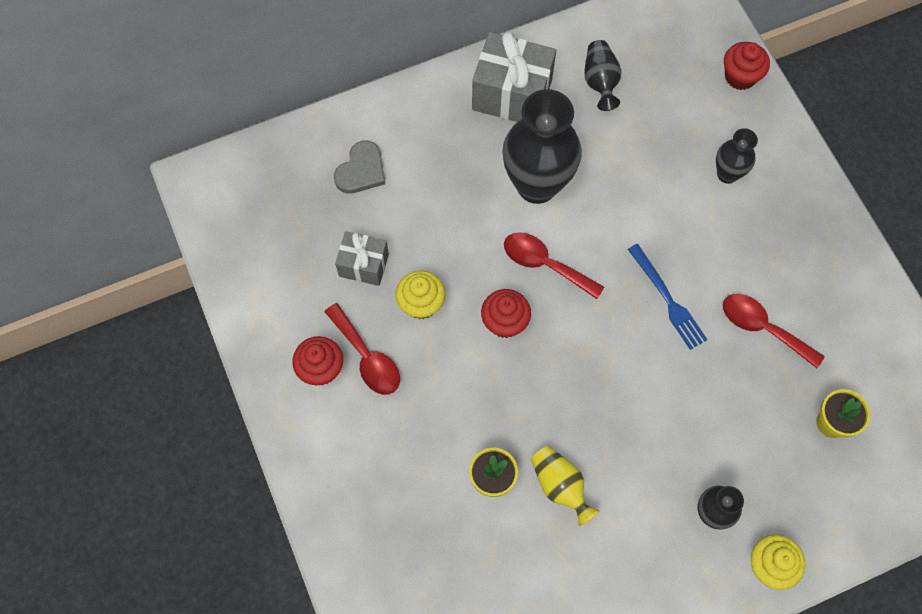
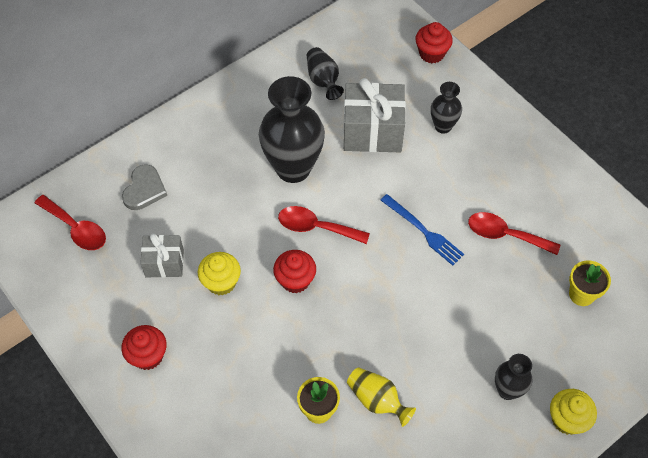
camera: 15 degrees left, 10 degrees down
(367, 357) = (185, 336): red spoon -> red spoon (76, 228)
(512, 94) = (254, 105): grey gift -> grey gift (372, 132)

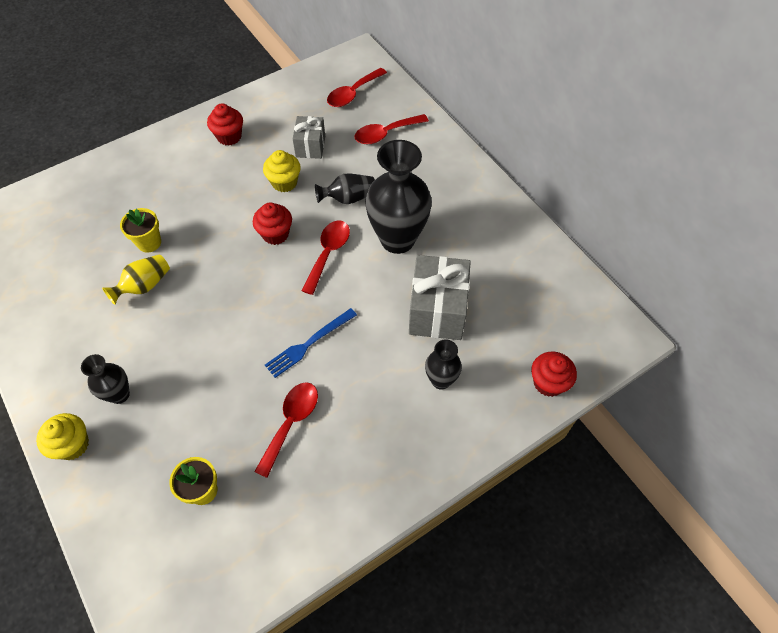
camera: 95 degrees right, 0 degrees up
(144, 189) = (385, 134): grey heart -> red spoon
(323, 80) = (507, 272): black vase -> black vase (348, 198)

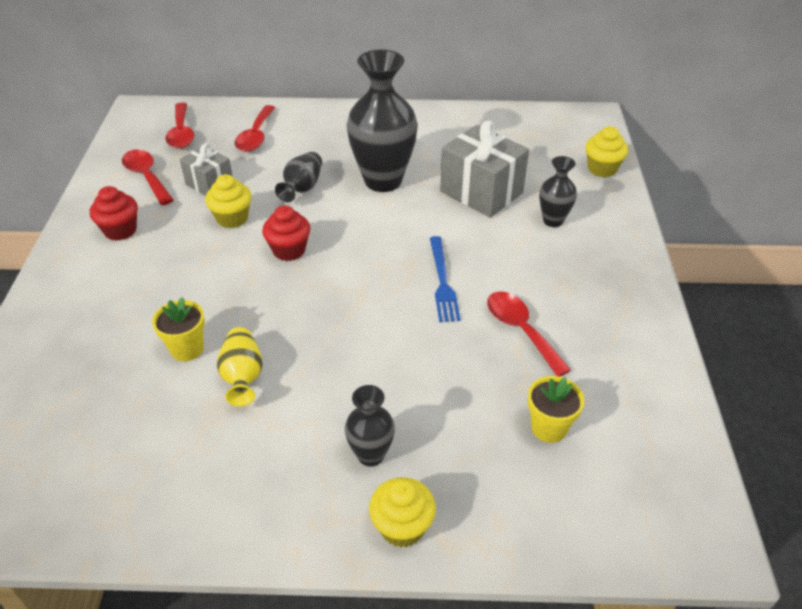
camera: 55 degrees left, 15 degrees down
(328, 253) = (352, 226): red spoon -> red spoon (146, 177)
(548, 383) = (602, 169): red cupcake -> yellow cupcake

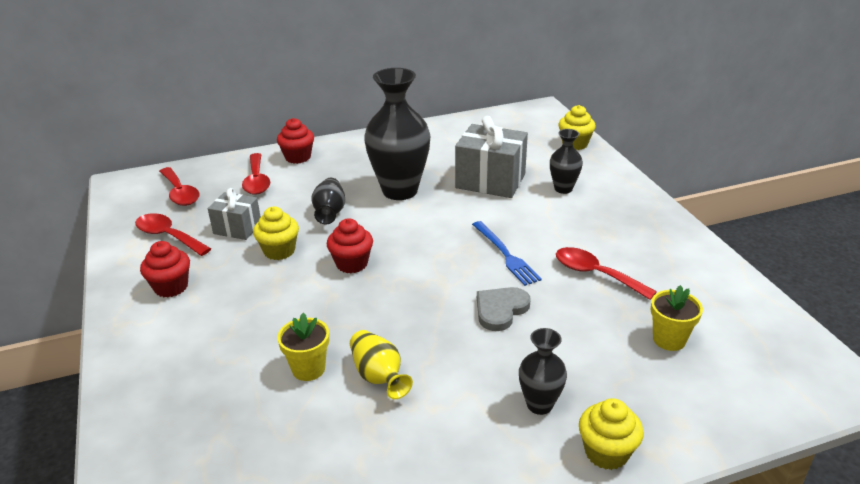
camera: 20 degrees left, 10 degrees down
(308, 118) = (298, 157): none -> red cupcake
(398, 342) = (500, 310): none -> grey heart

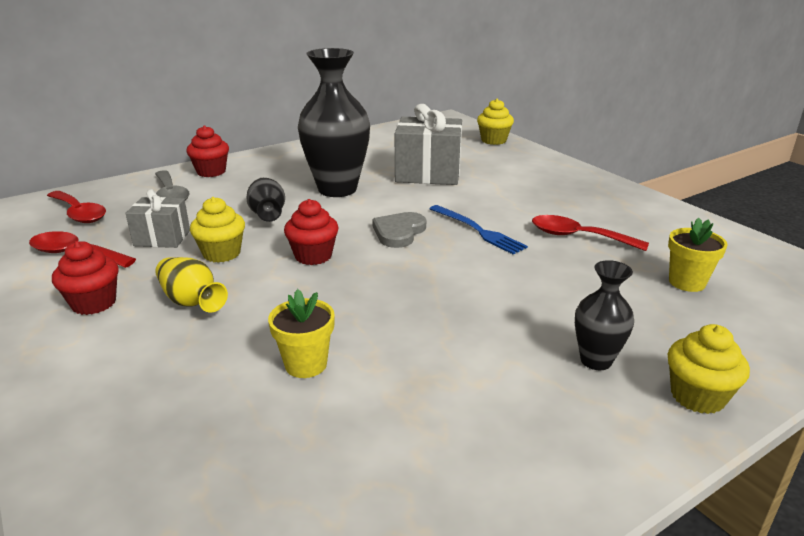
camera: 15 degrees left, 5 degrees down
(257, 181) = (170, 195): red spoon -> grey spoon
(378, 376) = (396, 359): yellow vase -> yellow vase (191, 301)
(500, 310) = (500, 278): grey heart -> grey heart (399, 232)
(563, 189) = (503, 173): black vase -> none

